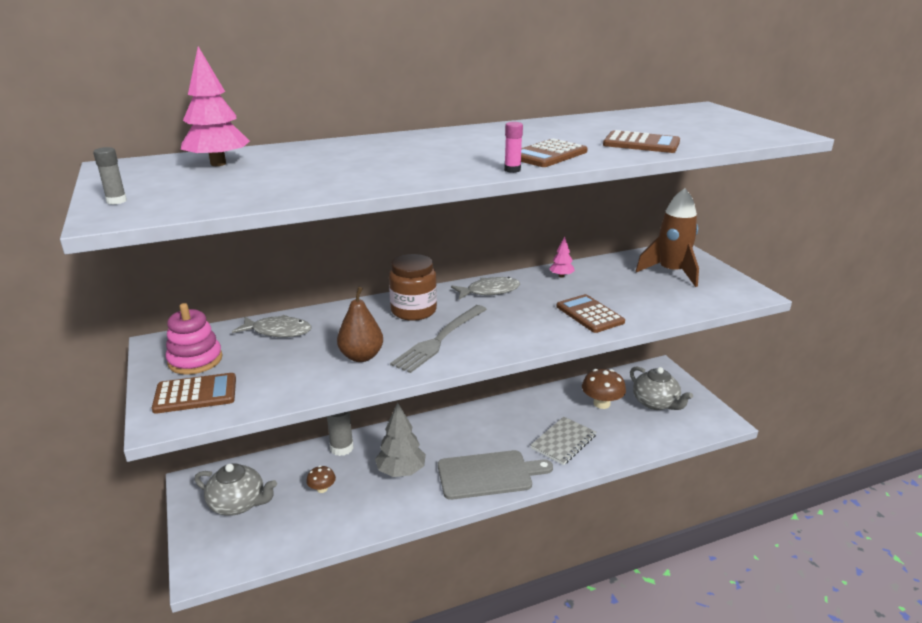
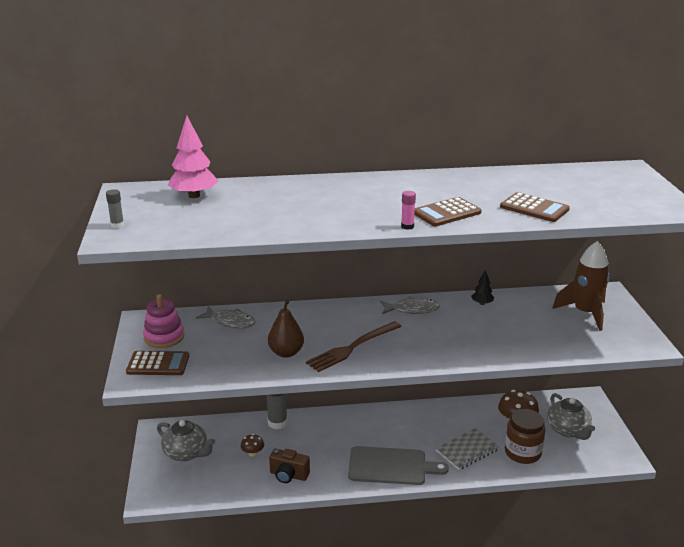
camera: 15 degrees right, 0 degrees up
(373, 507) = (288, 475): none -> brown camera
(401, 471) = (319, 450): grey tree -> none
(413, 311) = (341, 319): brown jar -> brown jar (522, 453)
(439, 340) = (352, 348): grey fork -> brown fork
(561, 276) = (482, 303): pink tree -> black tree
(589, 314) = (488, 343): brown calculator -> none

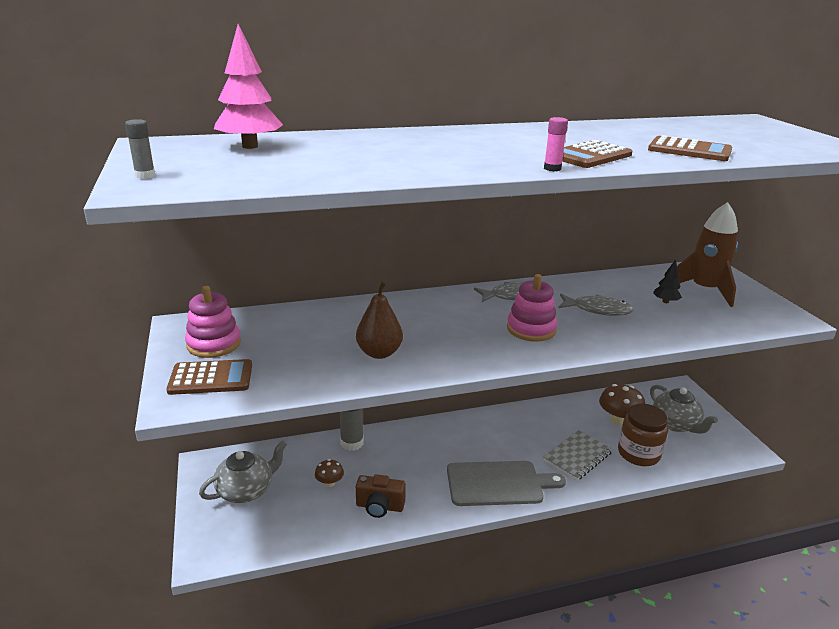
camera: 10 degrees left, 0 degrees up
(186, 453) = (246, 490): grey teapot -> grey teapot turned 60 degrees counterclockwise
(230, 322) = (297, 321): grey fish -> grey fish (597, 310)
(352, 348) = (460, 342): brown fork -> none
(414, 340) = (531, 329): none -> pink stacking toy
(482, 303) = (588, 286): black tree -> black tree (665, 301)

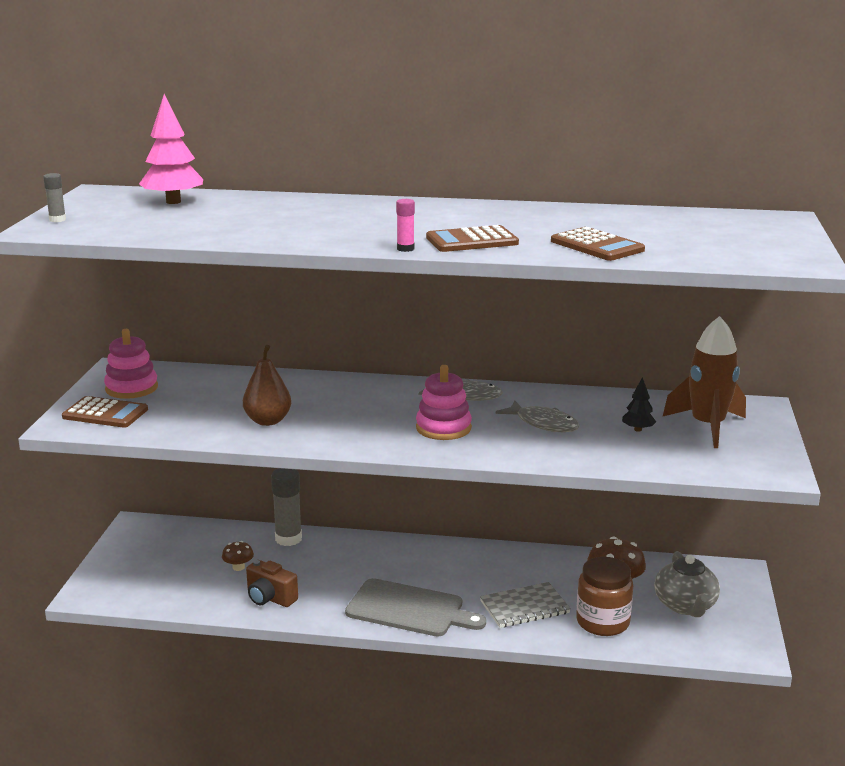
camera: 25 degrees right, 5 degrees down
(246, 490) = (157, 555): grey teapot -> none

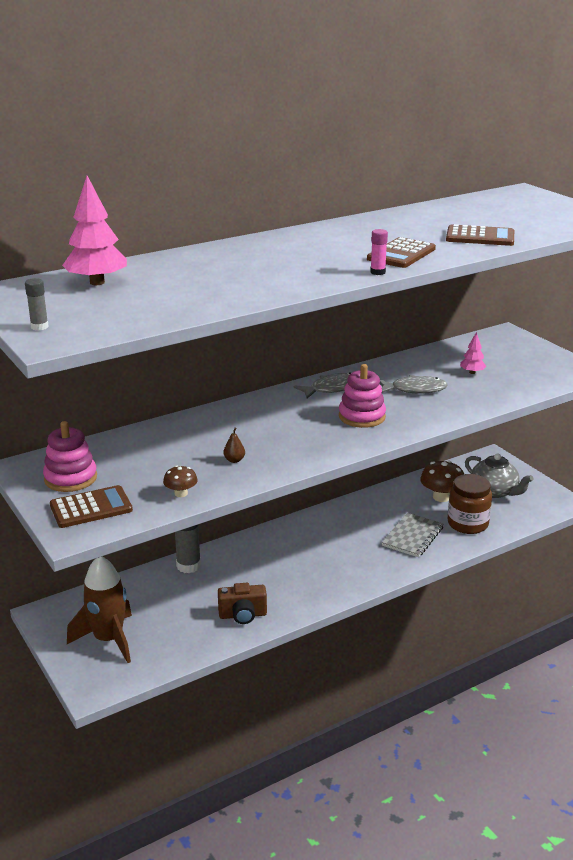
camera: 40 degrees left, 5 degrees up
(238, 567) = (183, 605): brown mushroom -> brown mushroom (181, 493)
(268, 421) = (234, 460): brown pear -> brown pear, size x0.49
(409, 609) = (347, 574): grey cutting board -> none
(638, 429) = (472, 372): black tree -> pink tree
(707, 426) = (503, 356): brown rocket -> brown rocket (108, 639)

